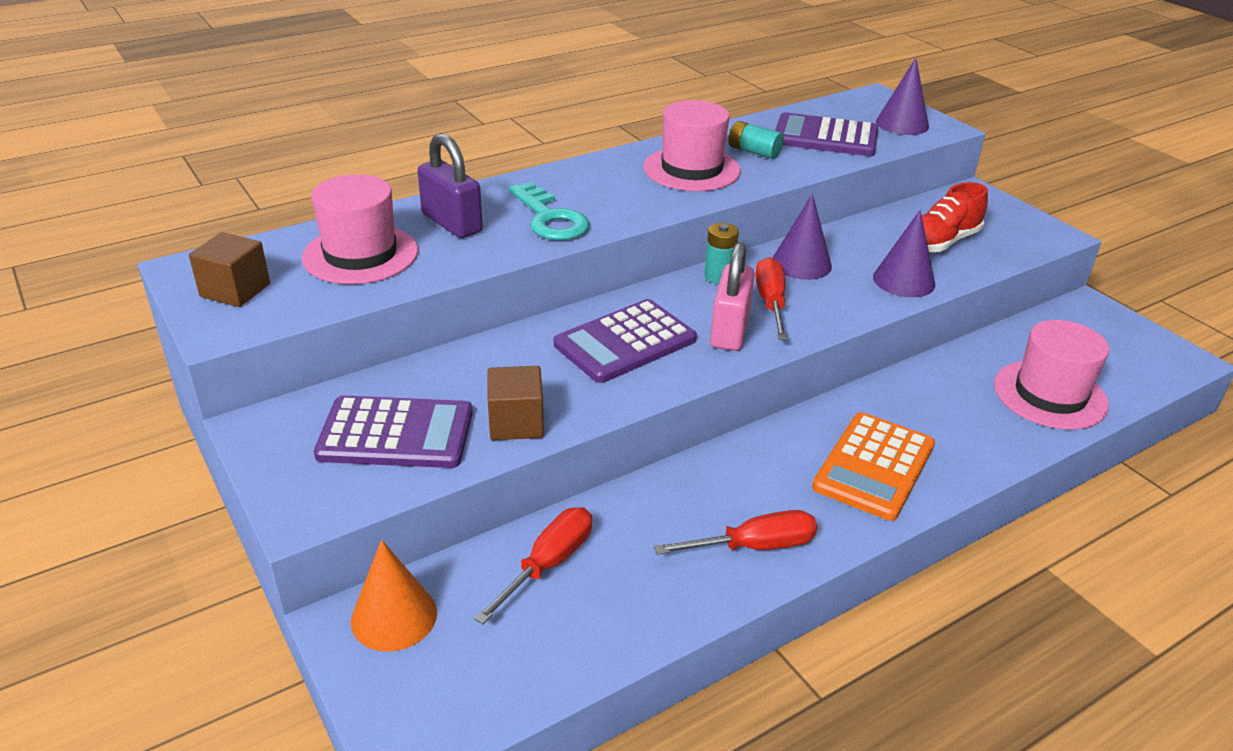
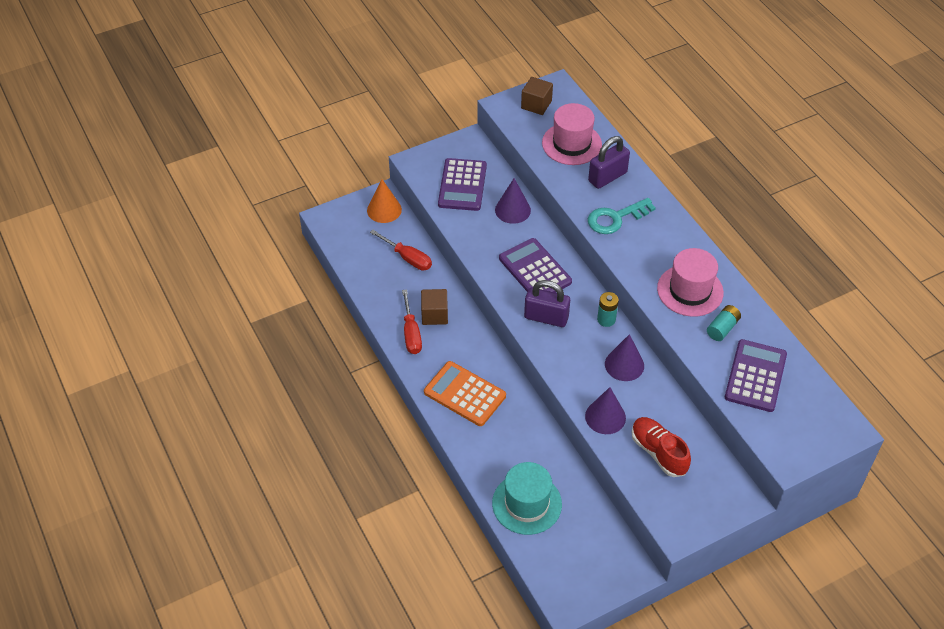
camera: 95 degrees right, 15 degrees up
(516, 423) = (468, 226): brown cube -> brown cube (434, 315)
(729, 331) = (546, 317): pink padlock -> purple padlock
(771, 303) = (576, 341): red screwdriver -> none
(902, 124) = (789, 433): purple cone -> purple cone (512, 210)
(1050, 395) = (527, 503): pink hat -> turquoise hat

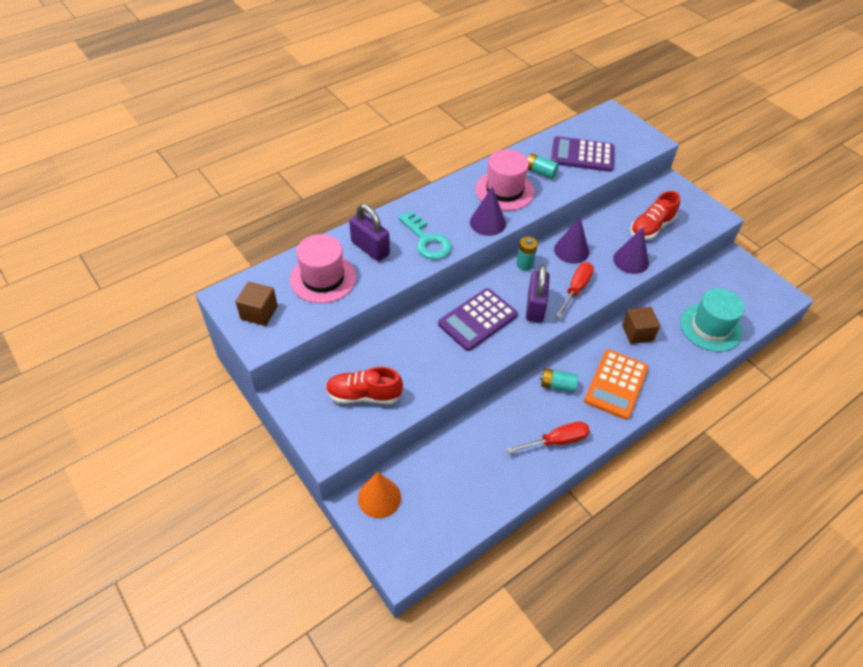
camera: 100 degrees left, 0 degrees up
(407, 258) = (452, 460): red screwdriver -> red screwdriver (576, 289)
(434, 315) = (526, 422): brown cube -> brown cube (637, 333)
(462, 185) = (364, 395): purple calculator -> red shoe
(471, 346) = (557, 385): none -> turquoise battery
(512, 210) = (397, 345): purple cone -> purple cone (487, 222)

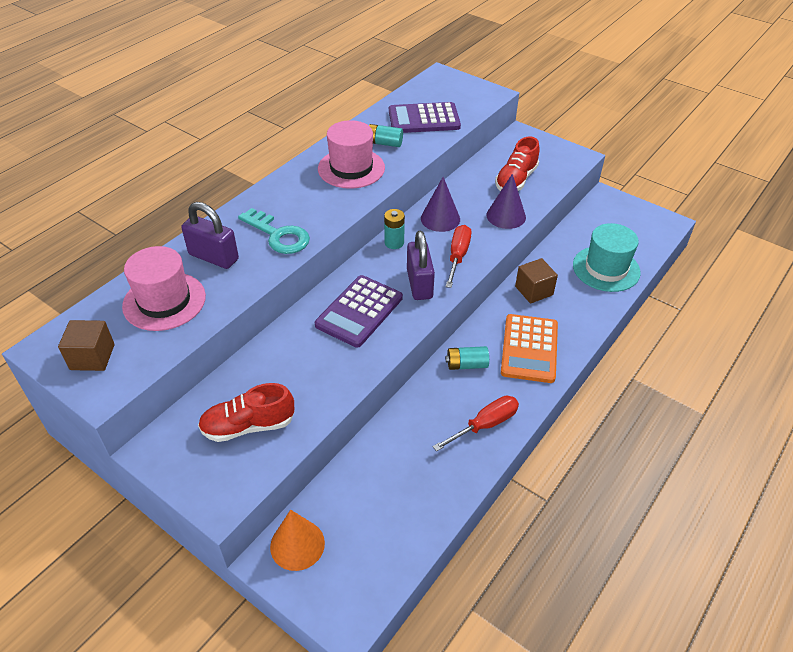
camera: 15 degrees left, 5 degrees down
(487, 222) = (342, 204): purple cone -> none

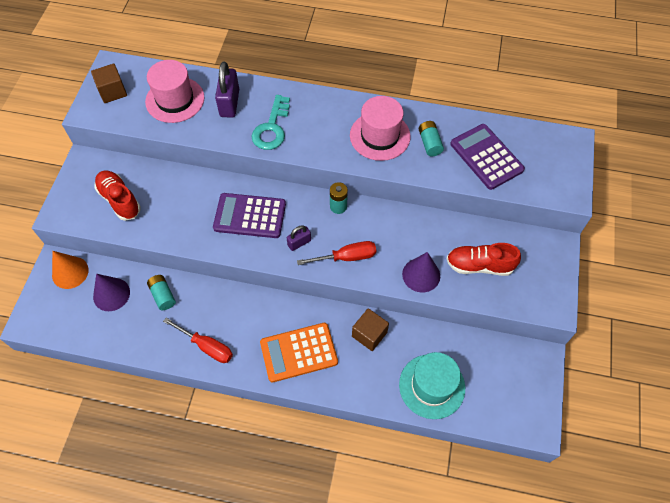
camera: 65 degrees right, 15 degrees up
(419, 284) = (299, 243): purple padlock -> purple padlock, size x0.57
(440, 219) = (387, 227): purple cone -> purple cone (111, 294)
(466, 365) = (260, 313): turquoise battery -> turquoise battery (163, 295)

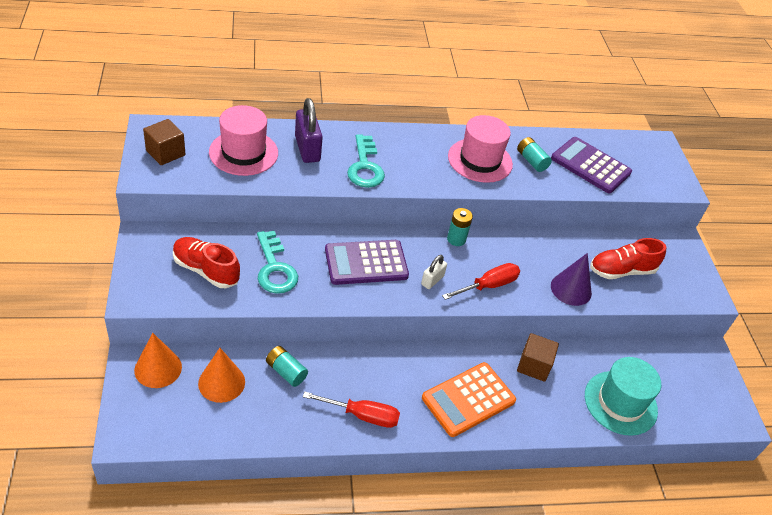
camera: 25 degrees left, 15 degrees down
(111, 294) = (221, 382): purple cone -> orange cone
(173, 208) = (275, 268): none -> turquoise key
(299, 243) = (432, 280): purple padlock -> white padlock

